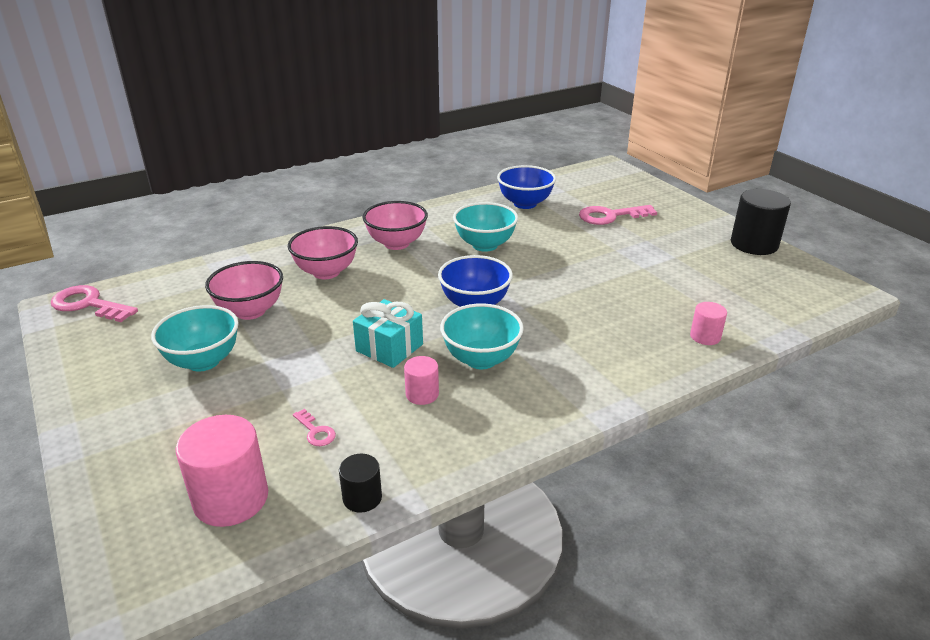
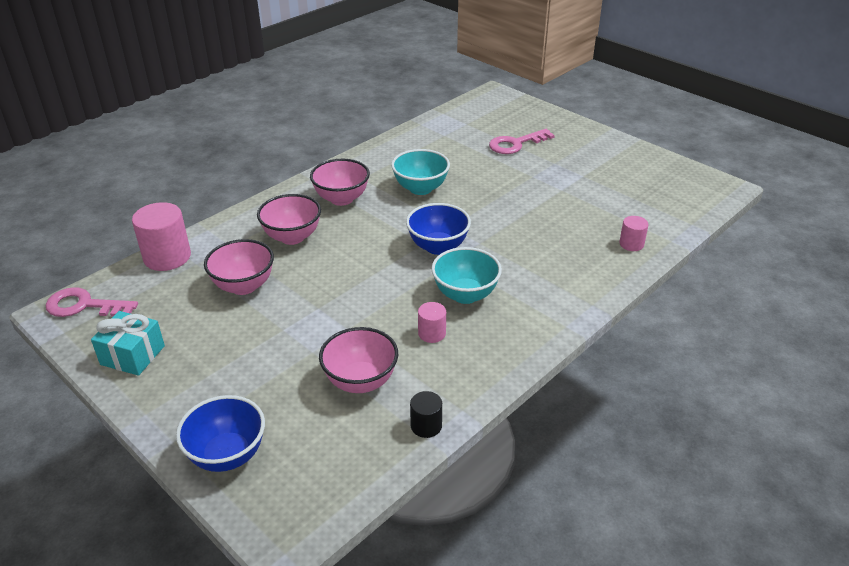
camera: 15 degrees left, 5 degrees up
(203, 361) = (228, 339): turquoise bowl -> none
(231, 499) = (322, 449): pink cylinder -> pink cylinder (167, 257)
(315, 431) = (360, 381): pink key -> pink bowl
(389, 348) = (385, 298): turquoise gift -> turquoise gift (132, 355)
(525, 204) = (437, 142): blue bowl -> blue bowl (227, 455)
(754, 244) = (641, 154): black cylinder -> none

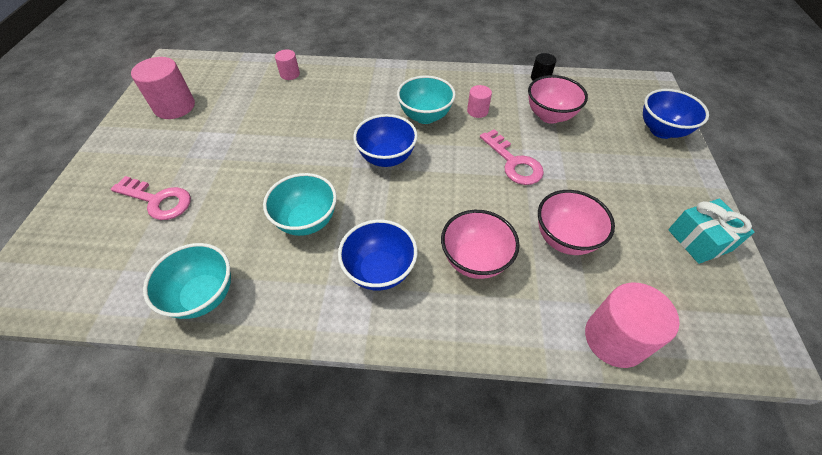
camera: 130 degrees left, 15 degrees up
(84, 306) = (733, 336): pink key -> pink key (513, 162)
(341, 199) = (380, 271): pink bowl -> blue bowl
(411, 141) = (203, 296): none -> turquoise bowl
(634, 173) = (175, 107): none -> pink cylinder

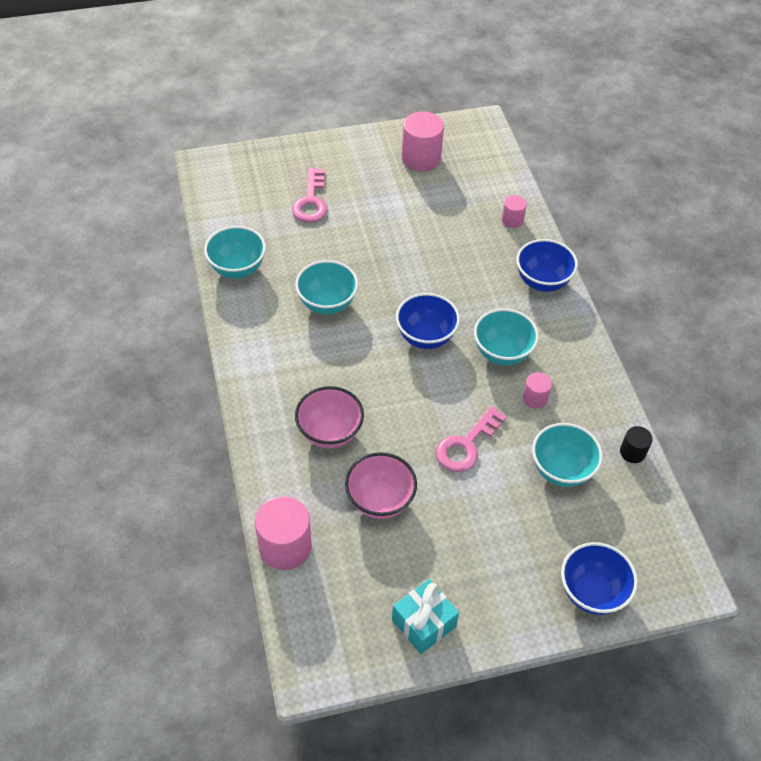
camera: 70 degrees right, 0 degrees up
(380, 271) = (295, 368): blue bowl -> blue bowl (542, 281)
(549, 116) = (561, 470): pink bowl -> turquoise bowl

